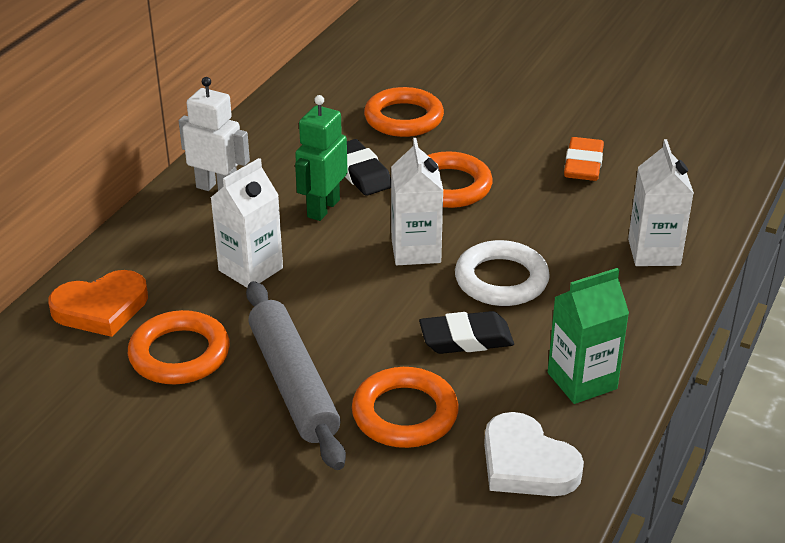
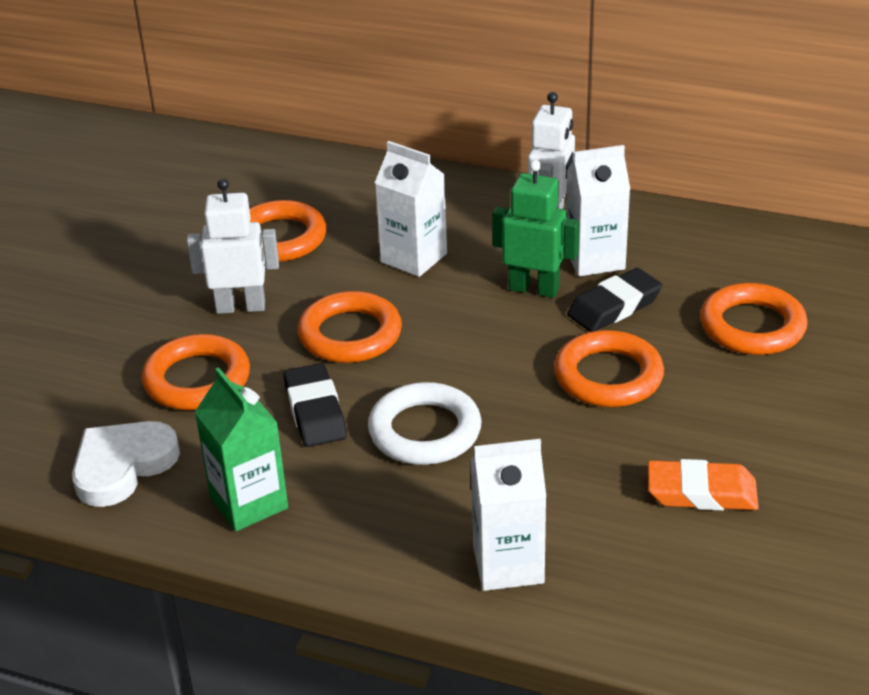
camera: 85 degrees right, 0 degrees up
(101, 308) = (341, 187): orange heart -> none
(293, 383) = (241, 307): grey rolling pin -> white robot
(359, 314) = (350, 334): none -> orange ring
(416, 250) = (468, 362): white carton -> white carton (595, 259)

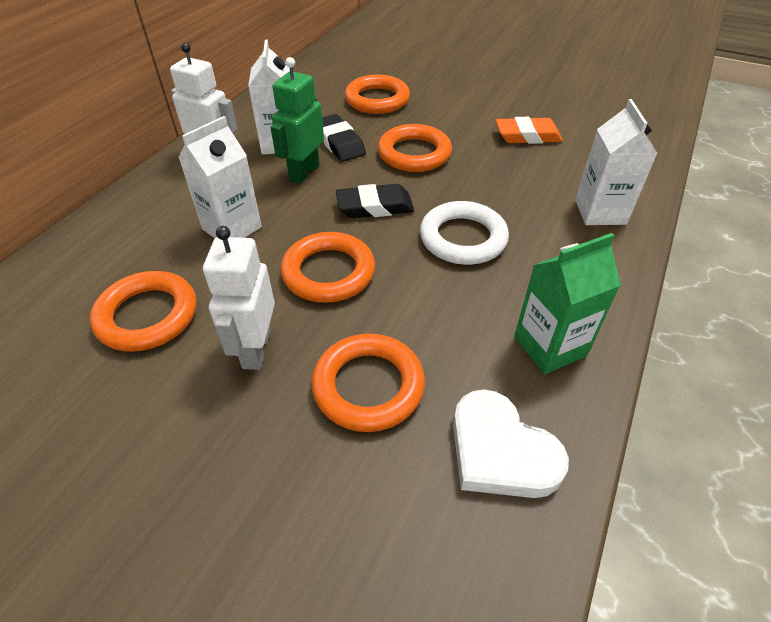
camera: 85 degrees left, 10 degrees up
(315, 411) = (431, 299): black eraser -> black eraser (375, 206)
(701, 493) = (527, 136): orange eraser -> orange eraser turned 75 degrees clockwise

